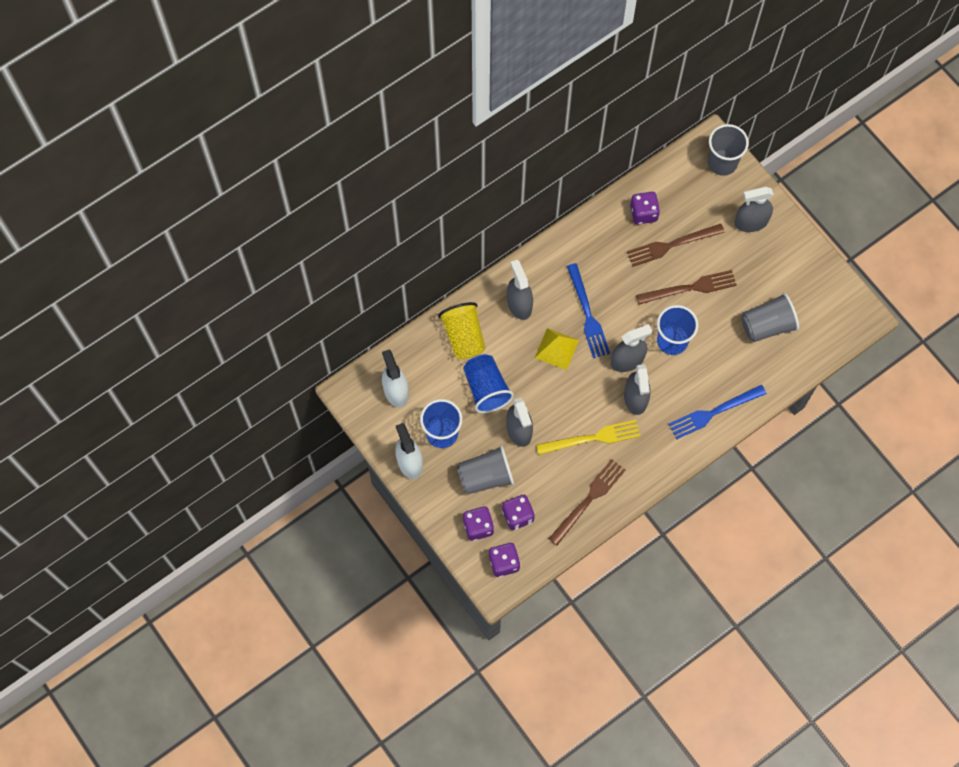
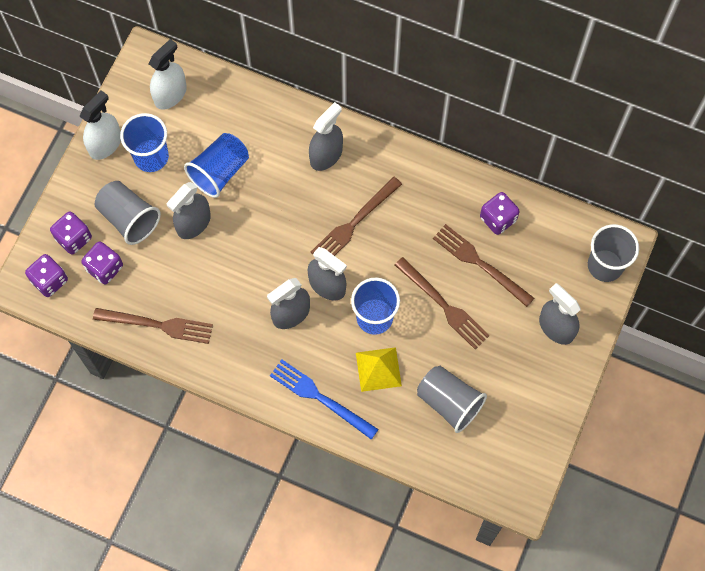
camera: 60 degrees right, 0 degrees up
(464, 337) = (262, 124): yellow cup -> none
(556, 349) = (300, 213): yellow pyramid -> yellow pyramid (378, 369)
(587, 314) = (354, 223): blue fork -> brown fork
(592, 438) = (224, 295): yellow fork -> none

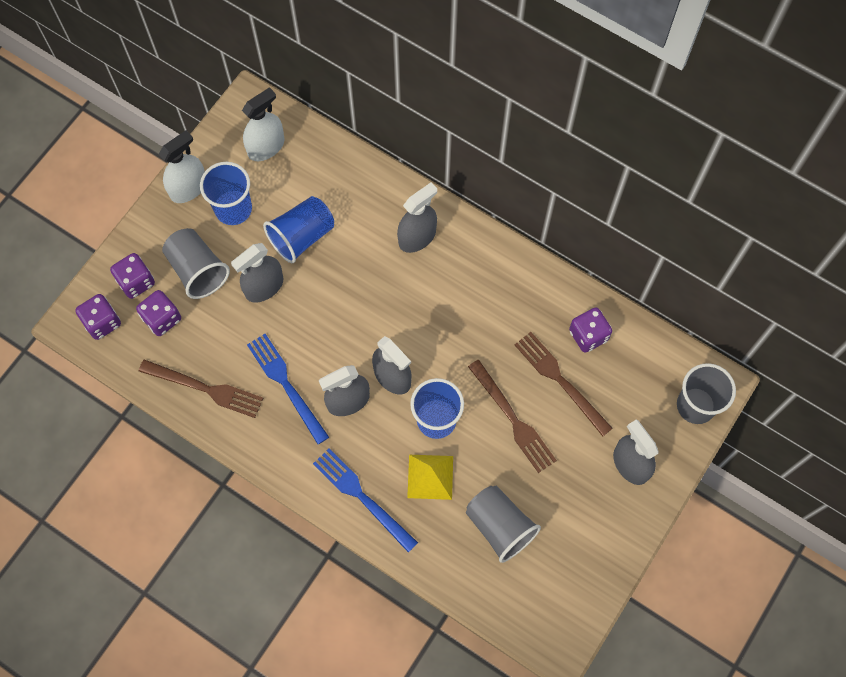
camera: 10 degrees right, 0 degrees up
(231, 309) = (286, 385): none -> blue fork
(354, 223) = (433, 314): brown fork -> none

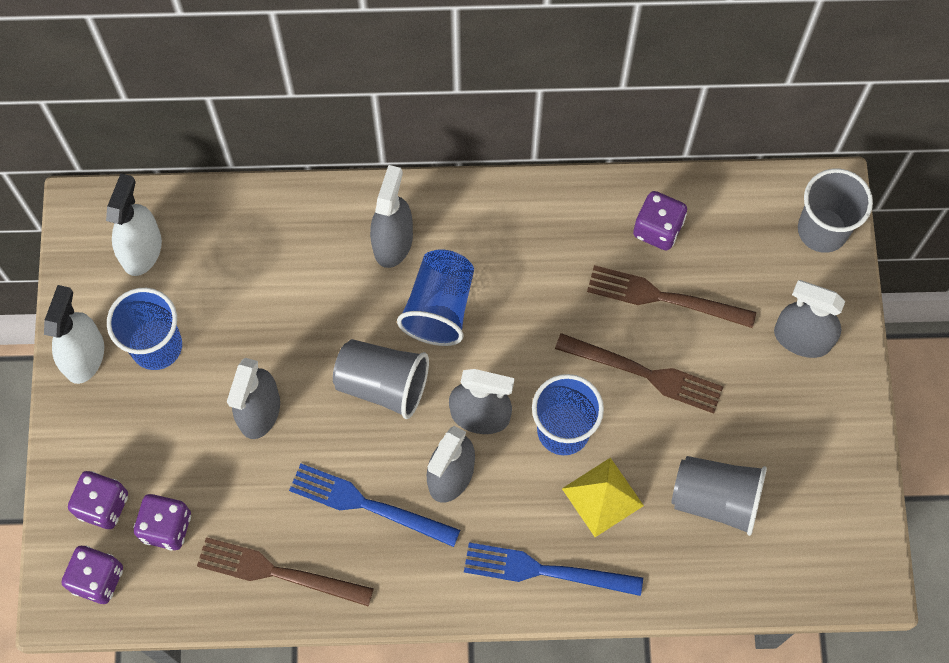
camera: 35 degrees left, 0 degrees up
(197, 270) = (167, 444): grey cup -> grey cup (382, 384)
(205, 389) = (278, 572): brown fork -> brown fork turned 150 degrees counterclockwise
(302, 236) = (260, 326): blue cup -> blue cup (439, 307)

